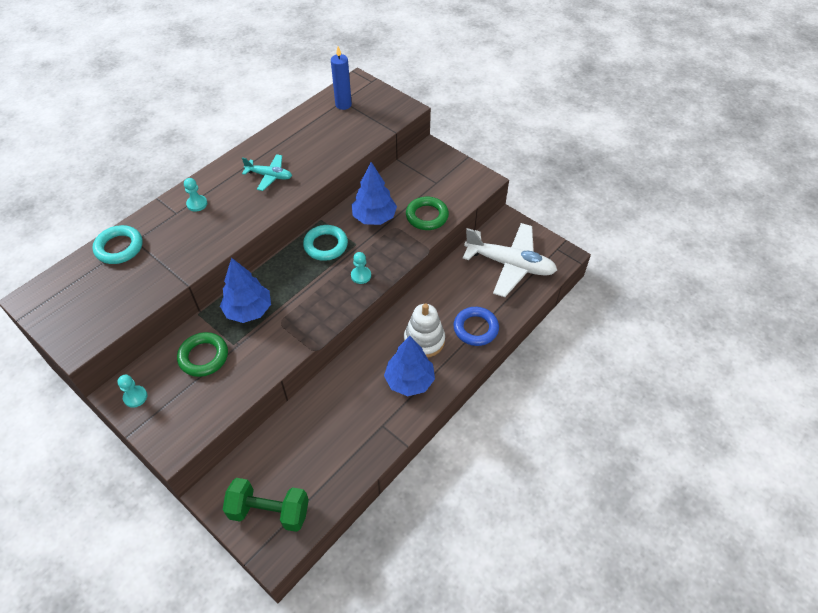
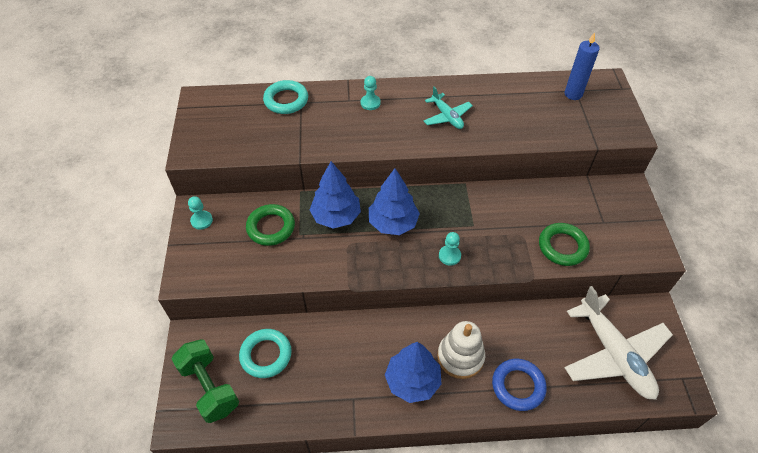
camera: 45 degrees right, 0 degrees up
(326, 245) = (447, 208): turquoise ring -> turquoise ring (266, 355)
(374, 217) = (512, 214): blue tree -> blue tree (393, 223)

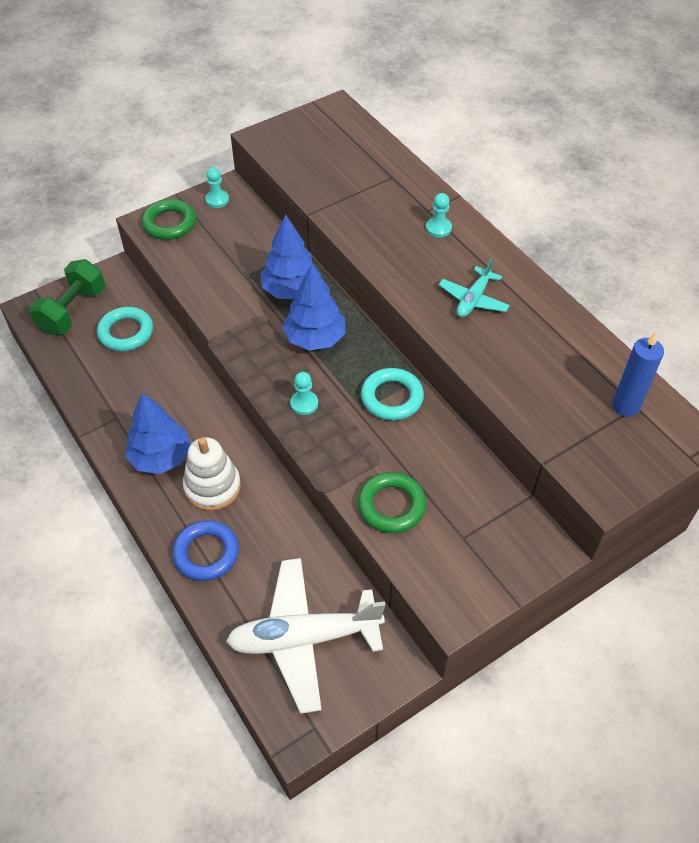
camera: 60 degrees right, 0 degrees up
(271, 227) = (243, 249): green ring -> green ring (169, 223)
(286, 100) = (386, 165): turquoise ring -> turquoise ring (392, 398)
(613, 354) = (304, 638): white plane -> white plane turned 45 degrees clockwise

